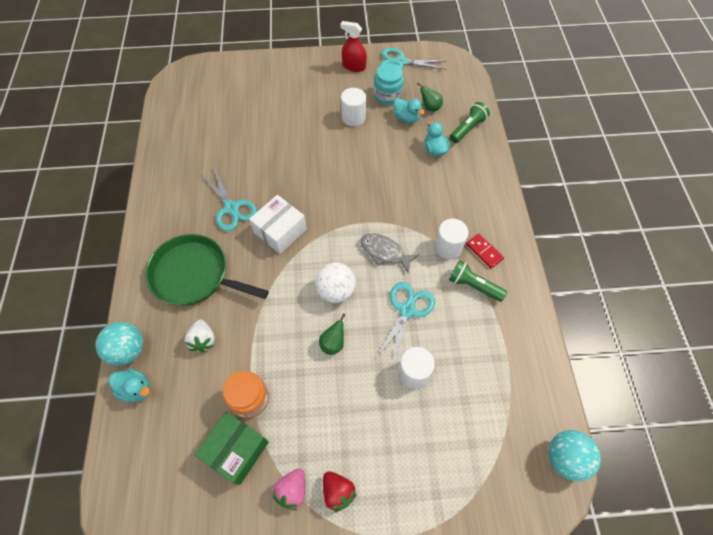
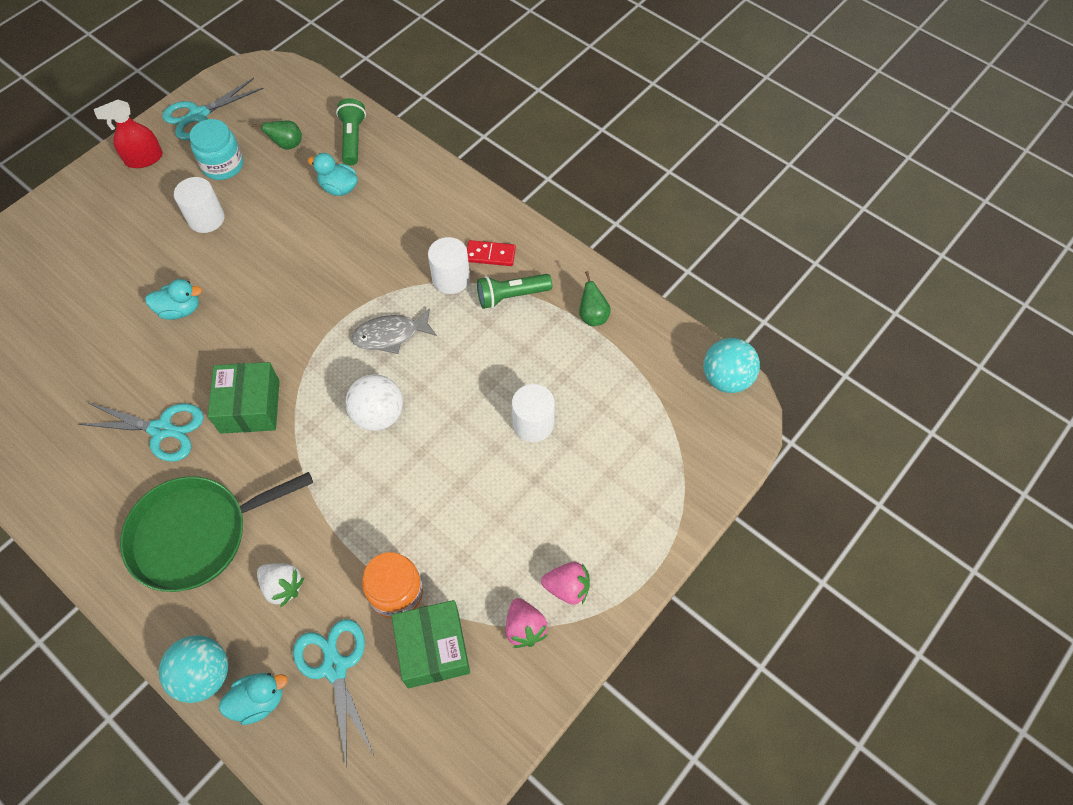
camera: 45 degrees left, 0 degrees up
(280, 231) = (250, 406): white box -> green box
(333, 343) = (428, 466): green pear -> green pear (593, 316)
(338, 491) = (567, 588): red strawberry -> pink strawberry
(406, 118) = (271, 175): turquoise duck -> turquoise duck (180, 310)
(407, 310) = (470, 372): turquoise scissors -> turquoise scissors (335, 667)

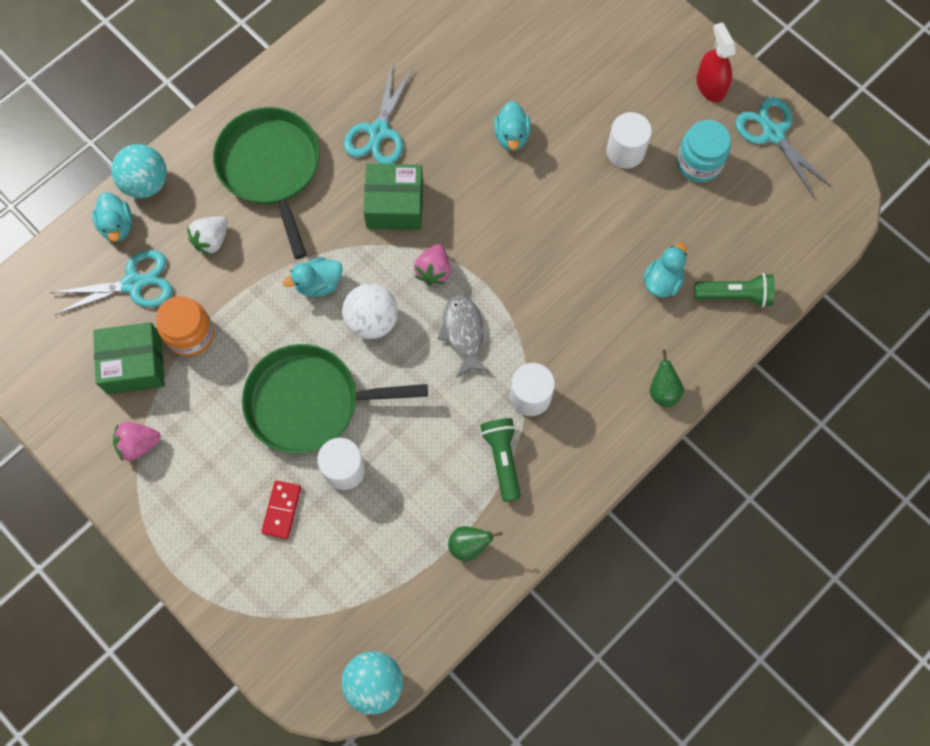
camera: 95 degrees right, 10 degrees up
(287, 145) = (727, 226): green pear -> green pear (663, 391)
(337, 469) = (318, 284): none -> turquoise duck
(467, 463) = (309, 402): none -> green pan
(490, 255) = (560, 440): red domino -> red domino (282, 510)
(567, 588) = (169, 486): pink strawberry -> pink strawberry (434, 271)

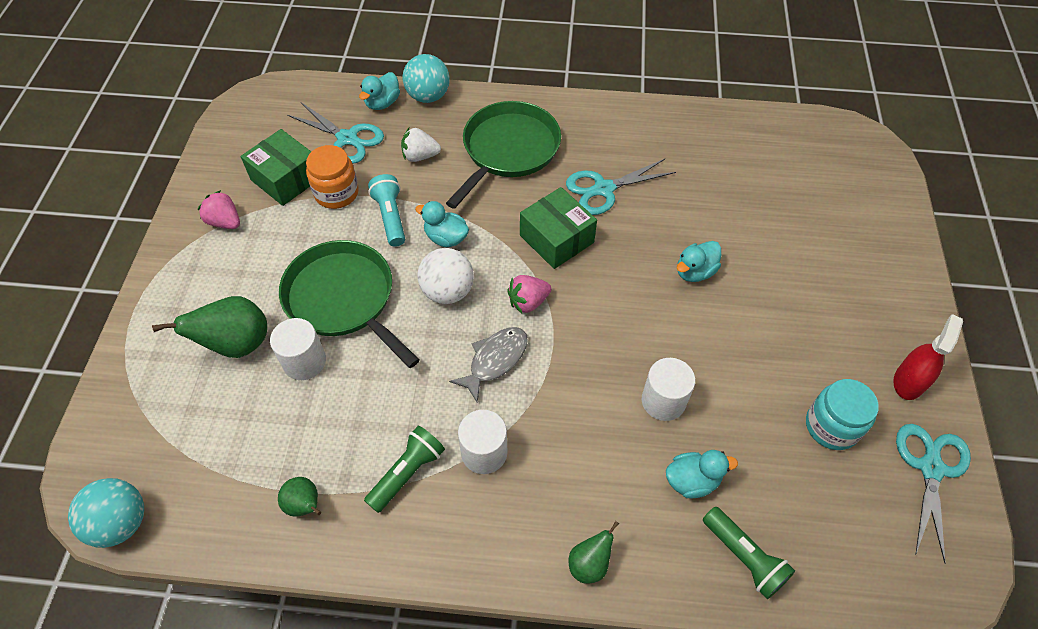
camera: 50 degrees right, 15 degrees down
(257, 310) = (390, 217): none -> turquoise flashlight
(282, 510) = (237, 344): red domino -> green pear
(625, 151) = (774, 361): white cylinder -> white cylinder (663, 401)

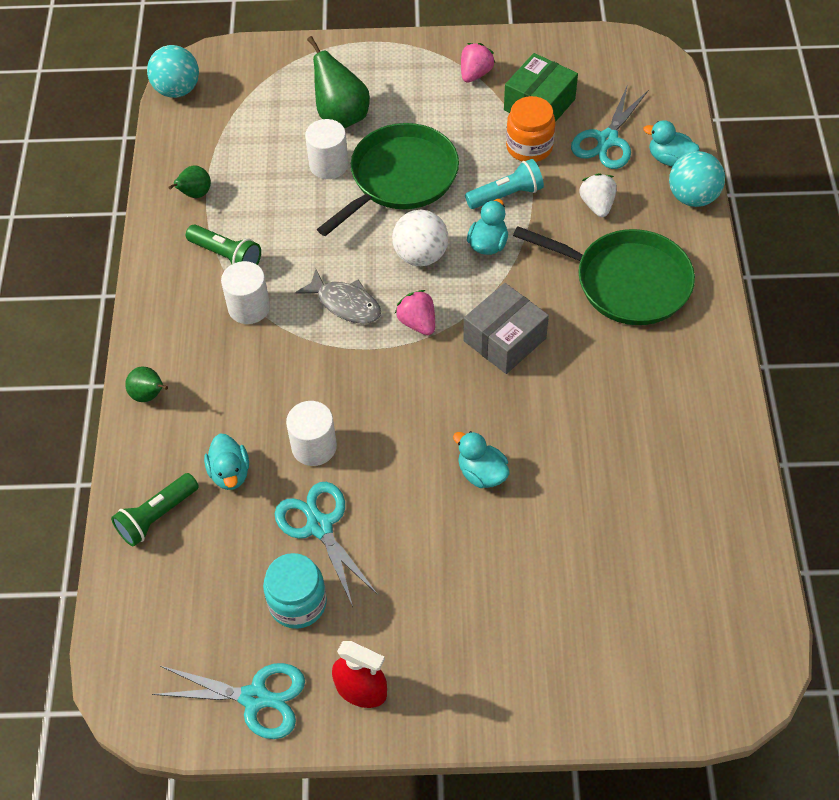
camera: 85 degrees right, 0 degrees up
(556, 239) = (504, 339): green box -> grey box
(604, 189) = (587, 378): turquoise scissors -> turquoise scissors (320, 526)

